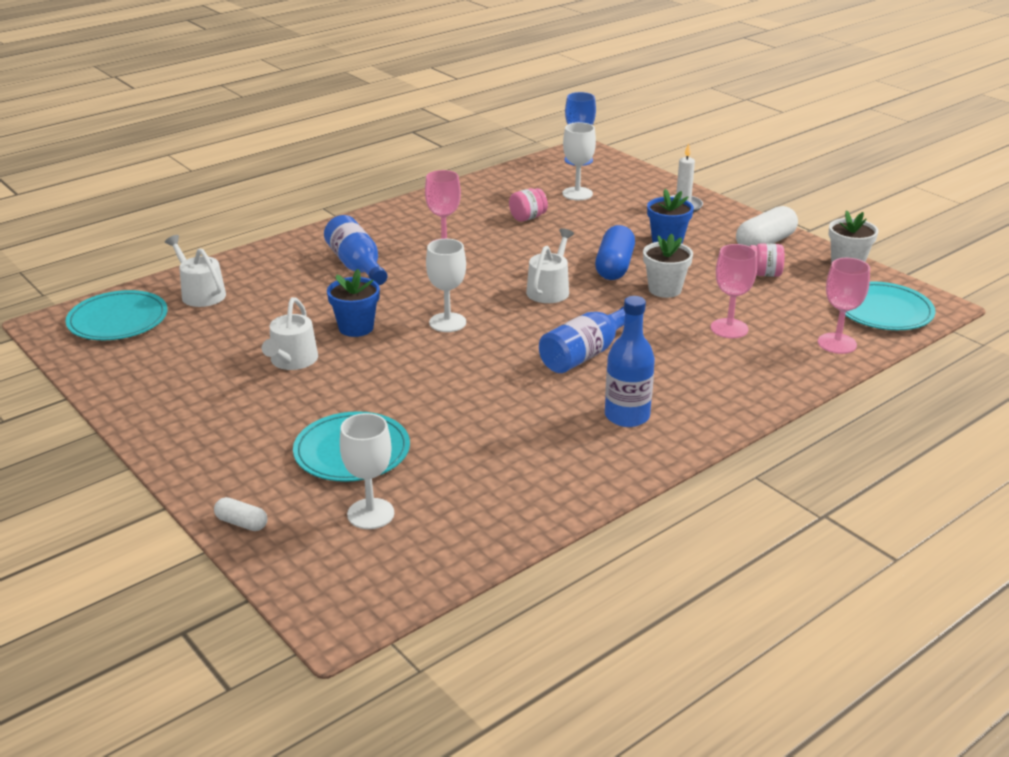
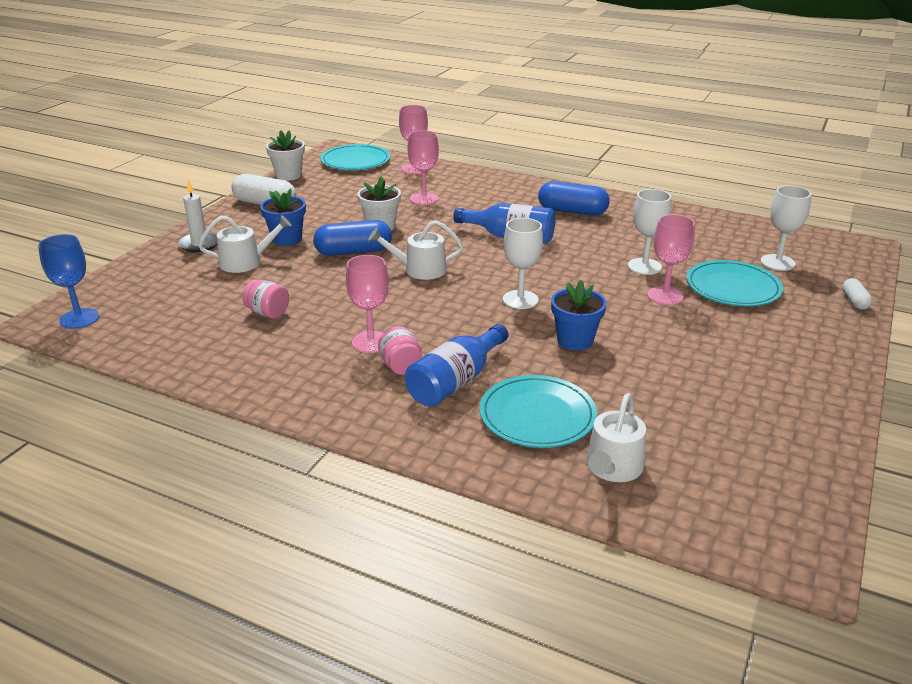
camera: 115 degrees left, 0 degrees up
(118, 320) = (729, 505): turquoise plate -> turquoise plate (537, 415)
(292, 361) = (662, 354): white watering can -> white watering can (246, 262)
(378, 401) = (665, 296): none -> pink goblet
(577, 194) = (188, 299): white goblet -> white goblet (644, 266)
(627, 416) = (572, 211): blue bottle -> blue capsule
(764, 274) = (325, 198): pink jar -> pink jar (401, 366)

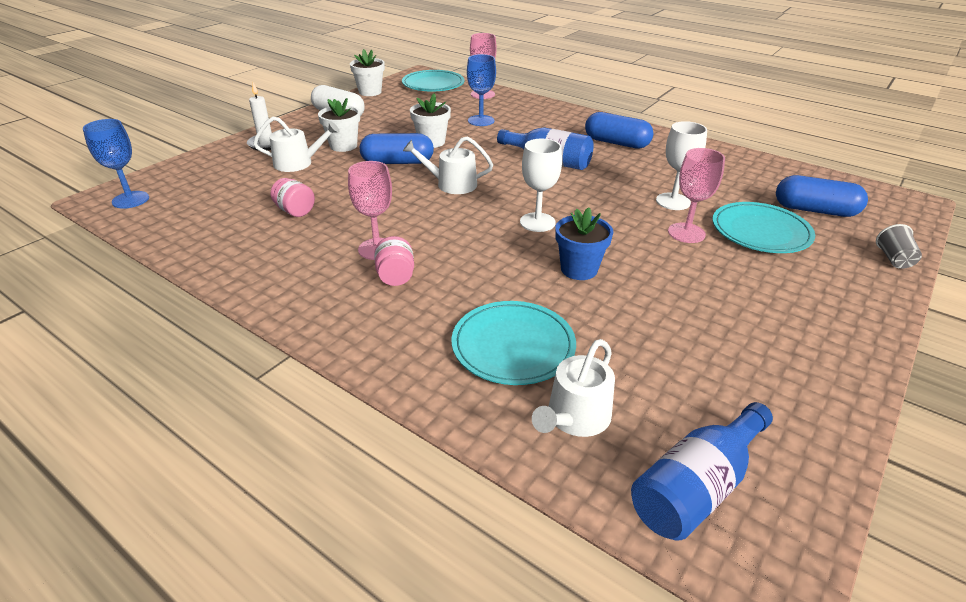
camera: 10 degrees right, 5 degrees up
(287, 239) = (343, 146): blue flower pot -> white flower pot
(424, 199) = (481, 121): pink goblet -> blue goblet
(456, 381) = (443, 298): blue bottle -> blue bottle (696, 487)
(777, 262) = (815, 210): white goblet -> blue capsule
(854, 301) = (893, 259): white capsule -> grey cup

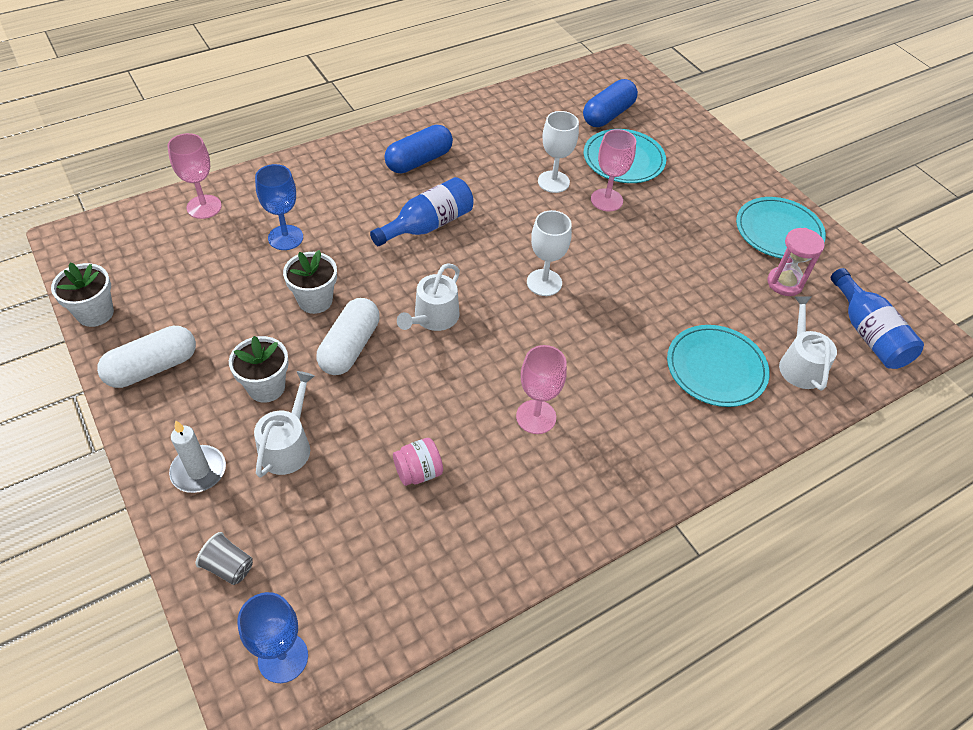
camera: 70 degrees left, 15 degrees up
(395, 276) = (591, 415): pink jar -> none
(397, 162) = (350, 347): blue capsule -> white capsule
(433, 84) = (125, 240): turquoise plate -> turquoise plate (778, 231)
(575, 418) = (800, 364): white watering can -> white watering can turned 150 degrees counterclockwise
(579, 269) = (631, 287): blue flower pot -> none
(706, 383) = (784, 283): none -> pink hourglass
(893, 259) = (687, 120): grey cup -> grey cup (229, 567)

